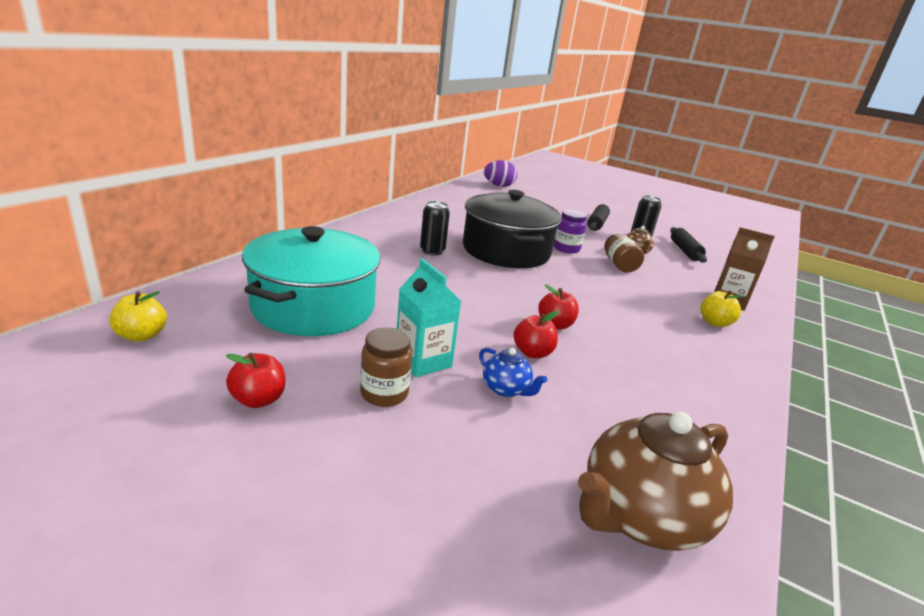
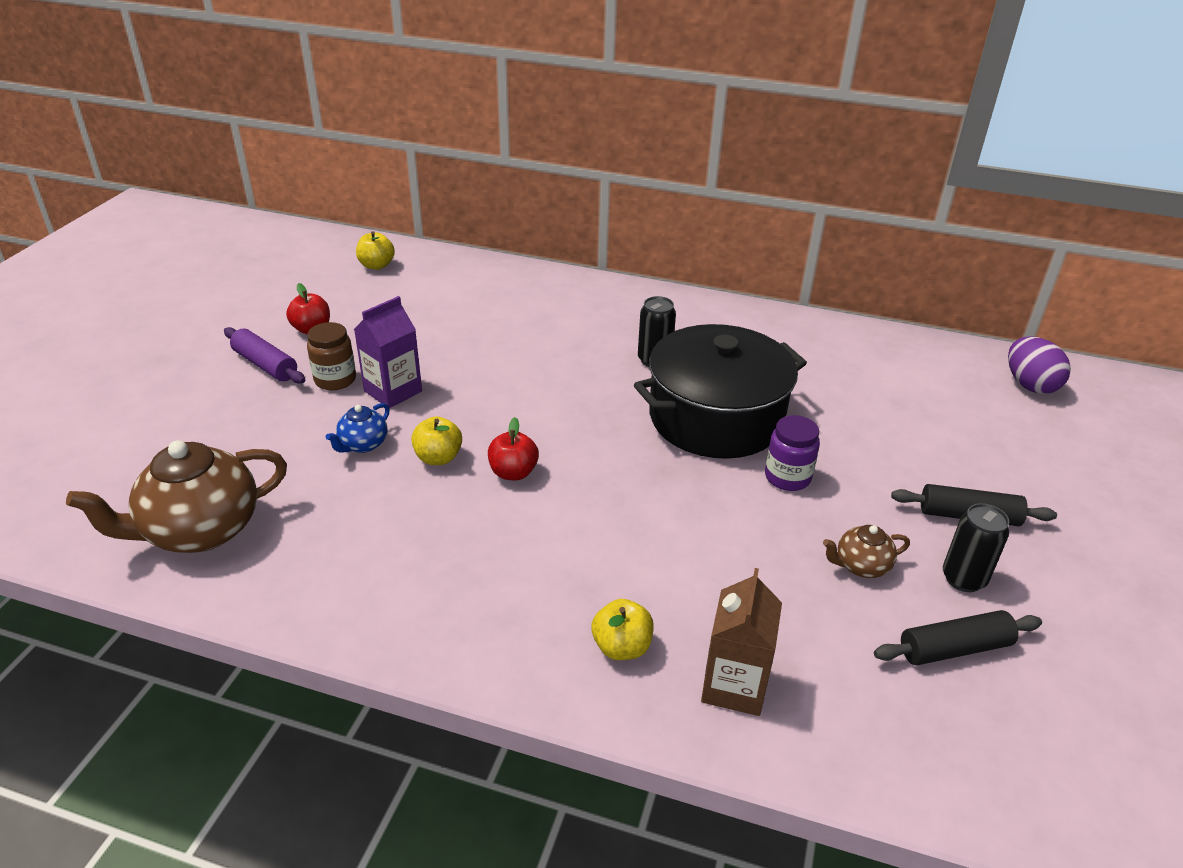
camera: 80 degrees right, 10 degrees up
(314, 306) = (462, 318): turquoise pot -> none
(319, 445) = (266, 365): none -> purple rolling pin
(423, 361) = (393, 391): turquoise carton -> purple carton
(532, 353) = (438, 458): red apple -> yellow apple
(619, 265) = (773, 540): brown jar -> none
(640, 516) = (200, 530): brown teapot -> brown teapot turned 75 degrees counterclockwise

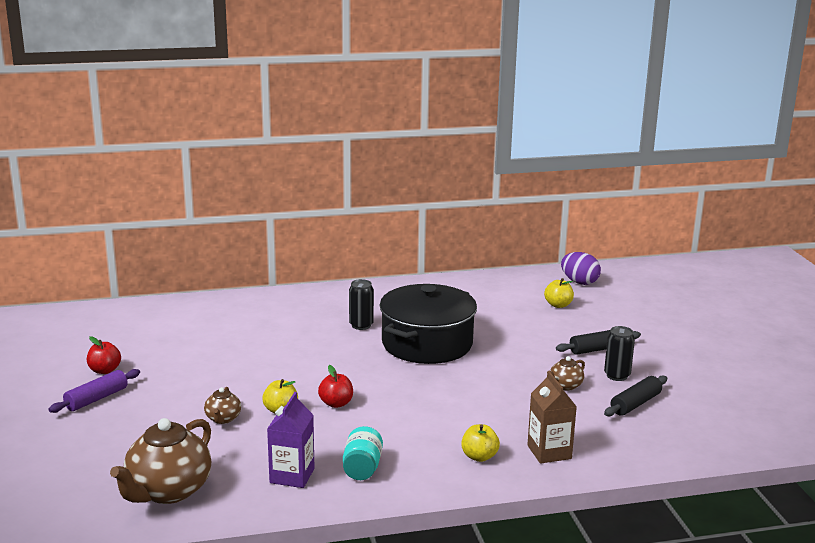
camera: 30 degrees left, 15 degrees down
(266, 365) = (96, 399): purple rolling pin -> purple rolling pin turned 60 degrees counterclockwise
(335, 380) = (160, 392): brown jar -> none
(363, 444) = (223, 419): blue teapot -> brown teapot
(376, 265) = (105, 322): yellow apple -> yellow apple (558, 305)
(393, 391) = (209, 387): purple carton -> purple carton (292, 476)
(448, 596) = (362, 468): none -> turquoise jar
(787, 477) = (493, 360): purple jar -> none

